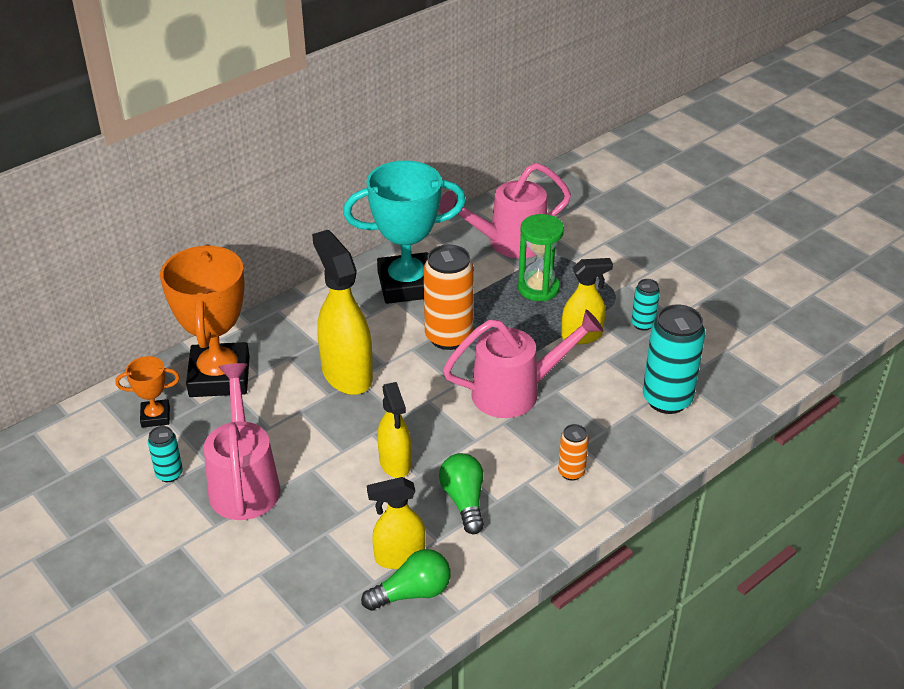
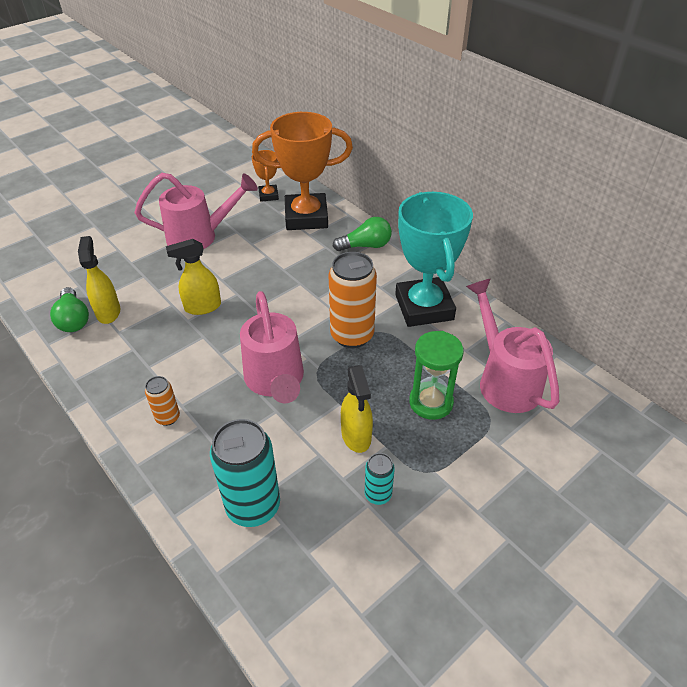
camera: 90 degrees right, 5 degrees up
(169, 474) = (214, 206): turquoise can -> none
(346, 374) = (306, 277): yellow spray bottle -> none
(464, 501) = (153, 346): green light bulb -> green light bulb (366, 246)

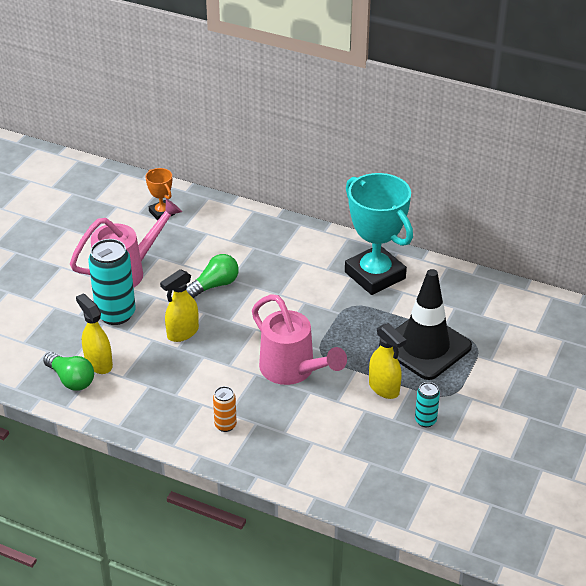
camera: 25 degrees left, 5 degrees down
(253, 506) = (340, 459): turquoise can -> turquoise can (116, 314)
(306, 217) = (215, 224): orange trophy -> none
(352, 335) = (330, 316): orange can -> none
(366, 246) = (290, 236): green light bulb -> green light bulb (215, 285)
(431, 402) = (425, 346): green hourglass -> black traffic cone
(504, 380) = (471, 312): pink watering can -> none

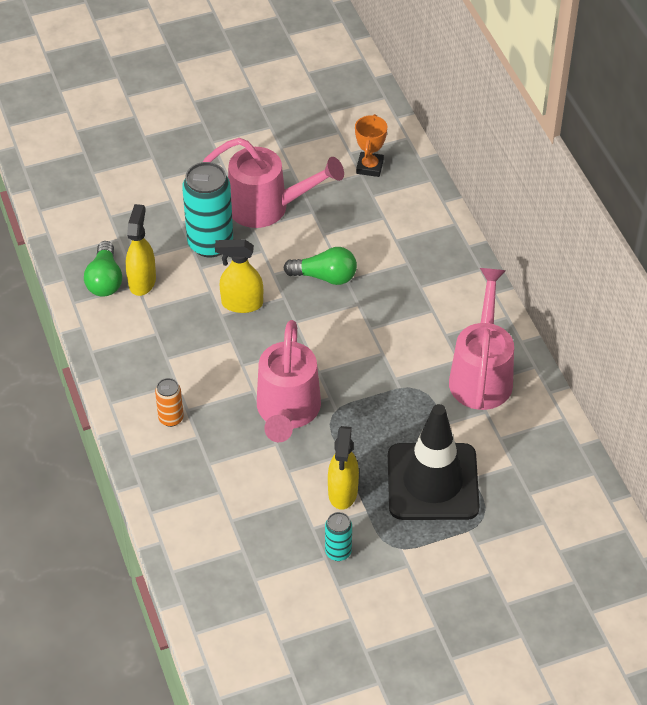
camera: 45 degrees right, 10 degrees up
(375, 275) = (481, 374): turquoise trophy -> pink watering can

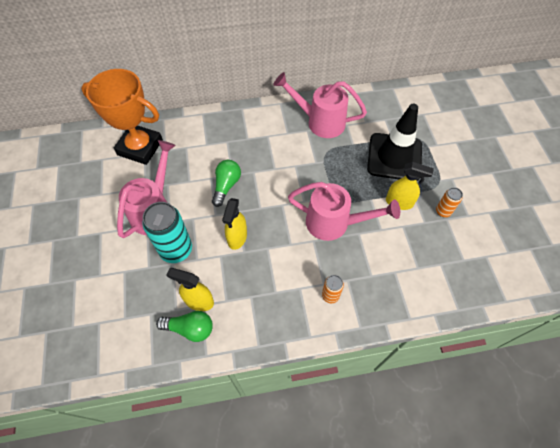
camera: 80 degrees left, 10 degrees up
(338, 552) = (443, 211): turquoise can -> orange can
(369, 167) = (140, 147): orange trophy -> orange trophy, size x2.15

